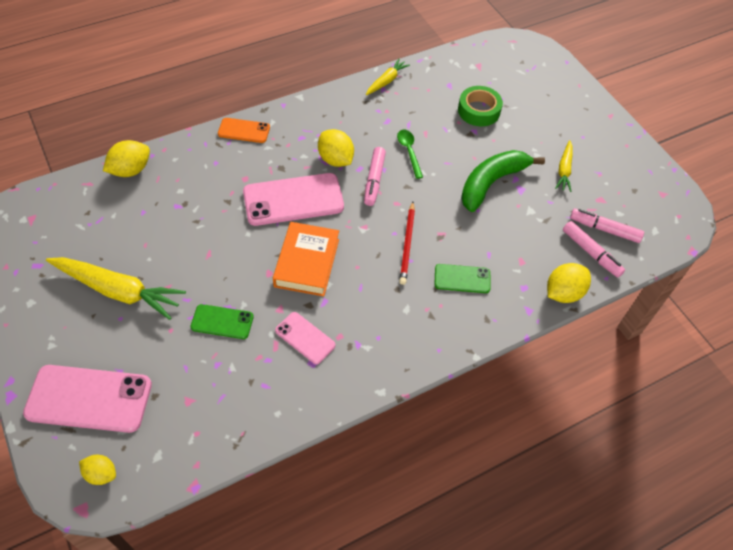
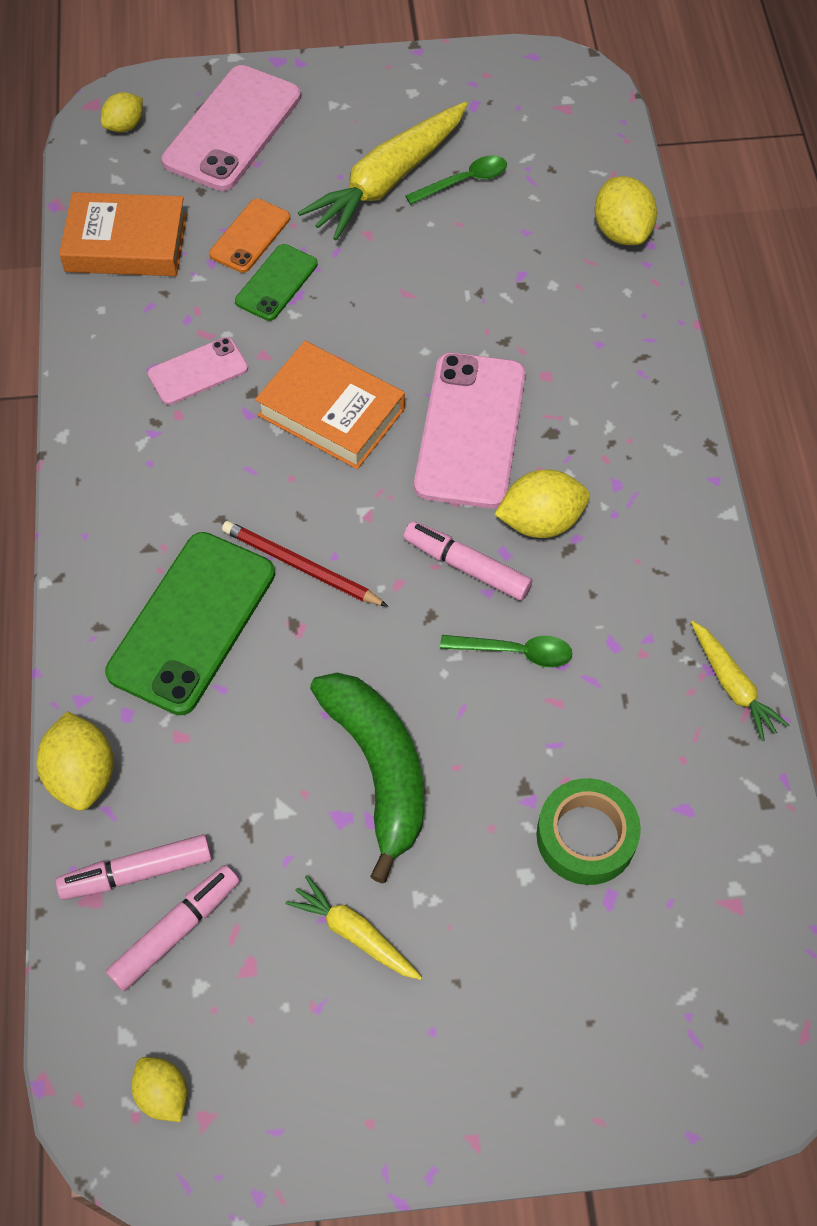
camera: 115 degrees right, 5 degrees up
(109, 251) = (464, 181): none -> green spoon
(216, 422) = (126, 243): none -> orange book
(244, 130) = (663, 401): orange phone -> orange phone (250, 236)
(462, 279) = (192, 622): green phone -> green phone, size x1.84
(664, 210) = (163, 1093): none -> yellow lemon

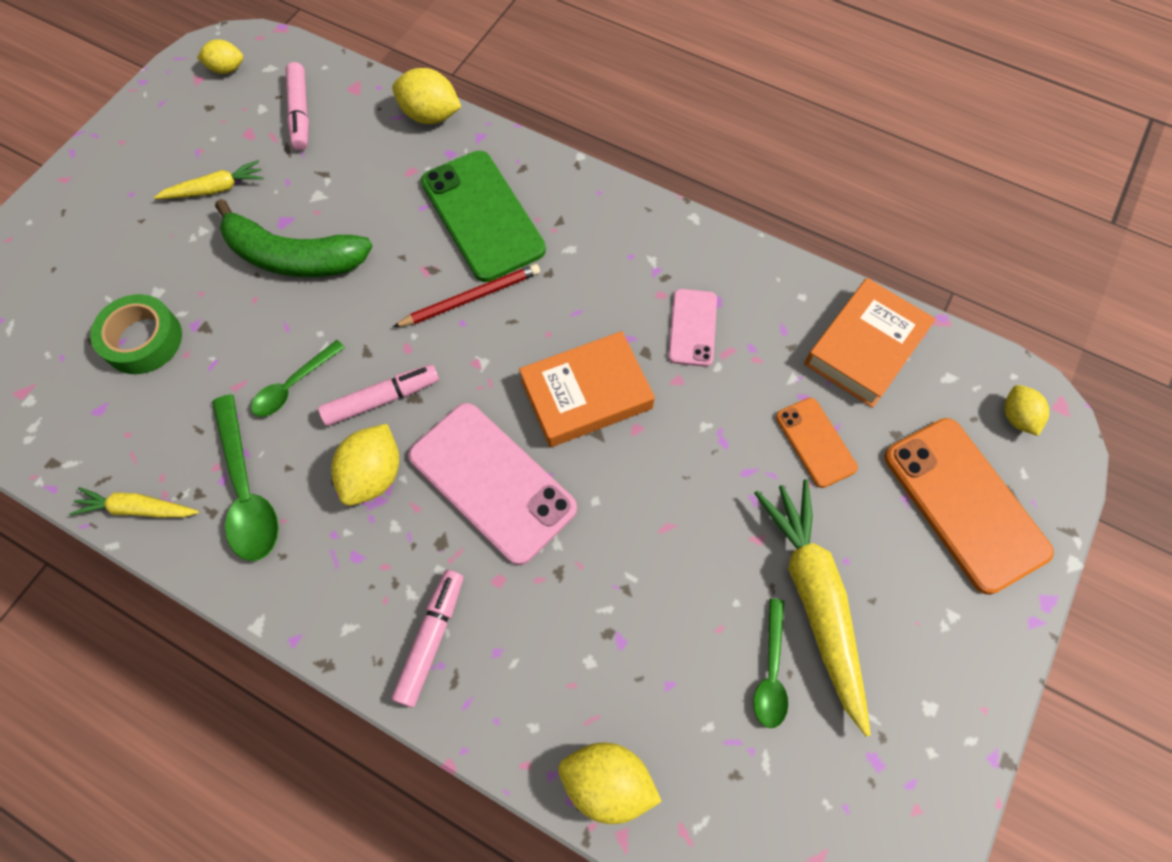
camera: 125 degrees right, 5 degrees up
(137, 872) = (349, 112): pink marker -> pink marker (431, 639)
(233, 129) = (964, 504): pink phone -> orange phone
(276, 283) = (747, 432): green phone -> none
(639, 610) = (247, 490): none -> green spoon

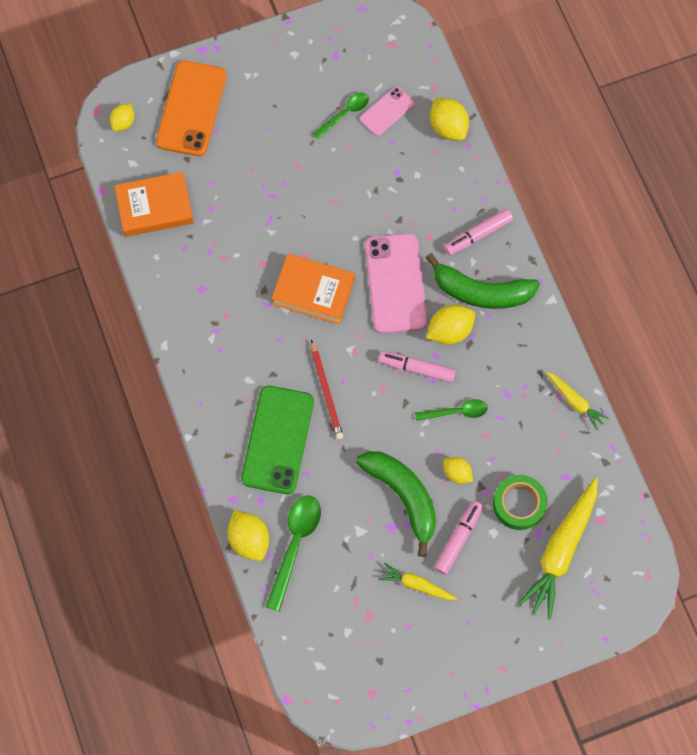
camera: 140 degrees left, 5 degrees up
(227, 69) = (347, 687): yellow lemon -> yellow lemon (457, 473)
(247, 490) = (516, 370): green spoon -> green spoon (295, 545)
(300, 113) = (326, 607): pink marker -> pink marker (458, 539)
(368, 559) = (481, 291): none -> green banana
(471, 298) = (326, 392): red pencil -> red pencil turned 120 degrees counterclockwise
(693, 328) = (228, 284): pink phone -> pink phone (386, 111)
(814, 600) = (299, 124): yellow carrot -> yellow carrot (561, 550)
(815, 442) = (228, 184): orange phone -> none

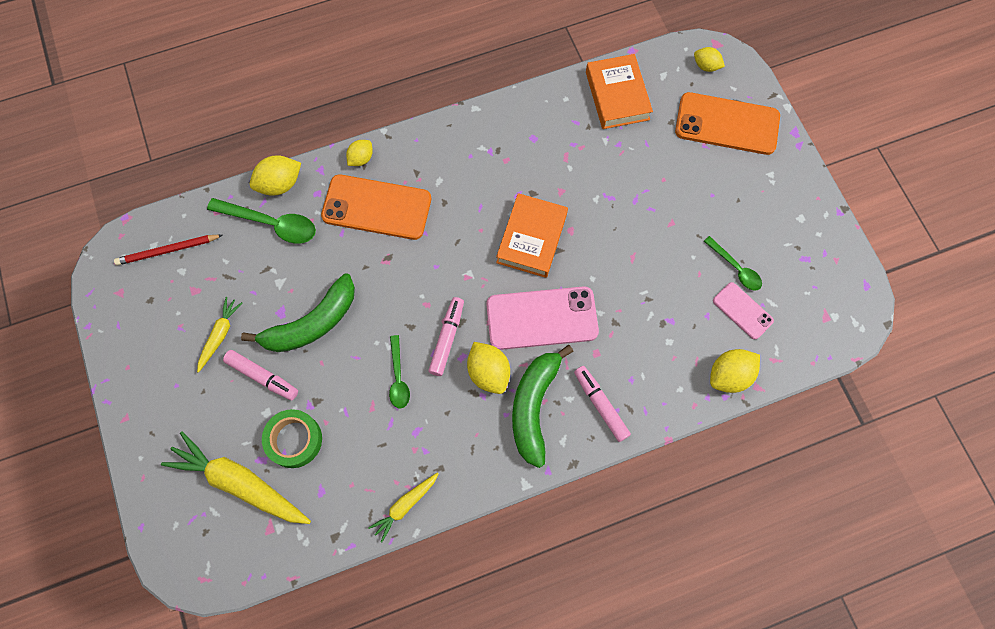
camera: 90 degrees right, 0 degrees up
(278, 440) = (376, 207): green phone -> orange phone
(326, 392) = (424, 251): red pencil -> red pencil (168, 250)
(457, 473) = (332, 377): yellow lemon -> yellow lemon (361, 158)

